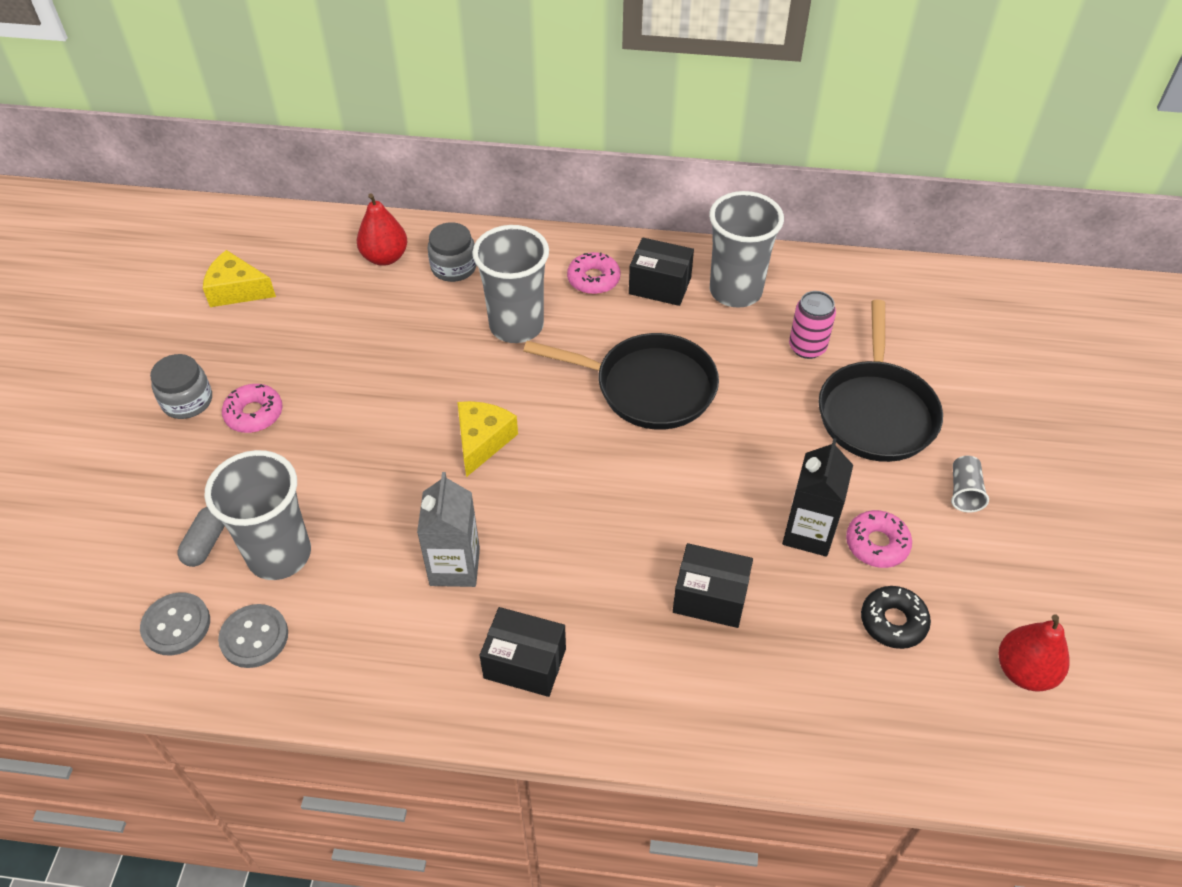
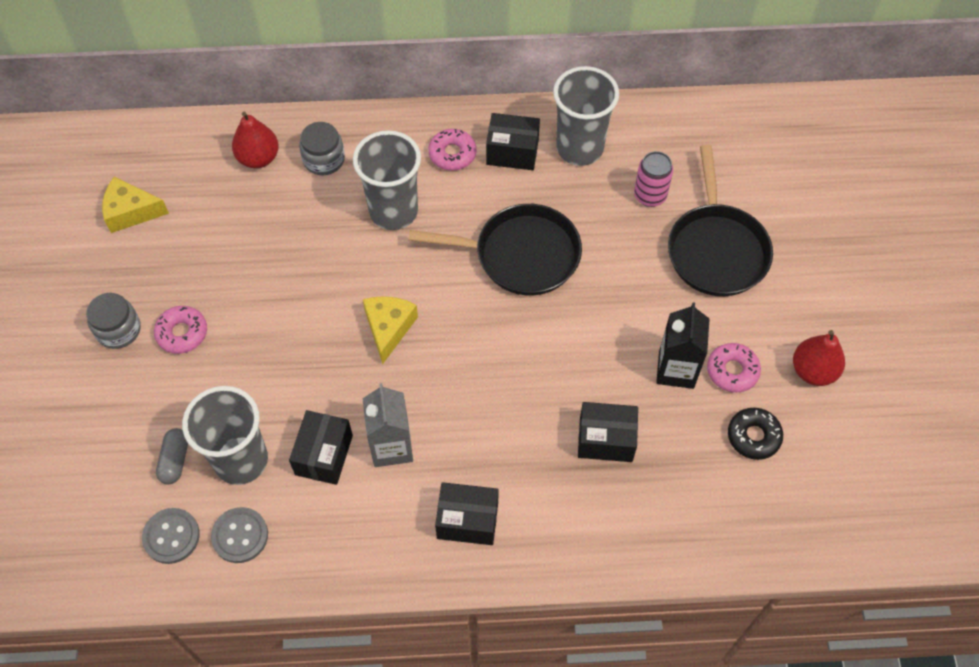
camera: 10 degrees left, 10 degrees up
(374, 563) = (324, 455): none -> black box
(964, 492) = (796, 313): grey cup -> none
(1024, 671) = (859, 461): red pear -> red pear (813, 371)

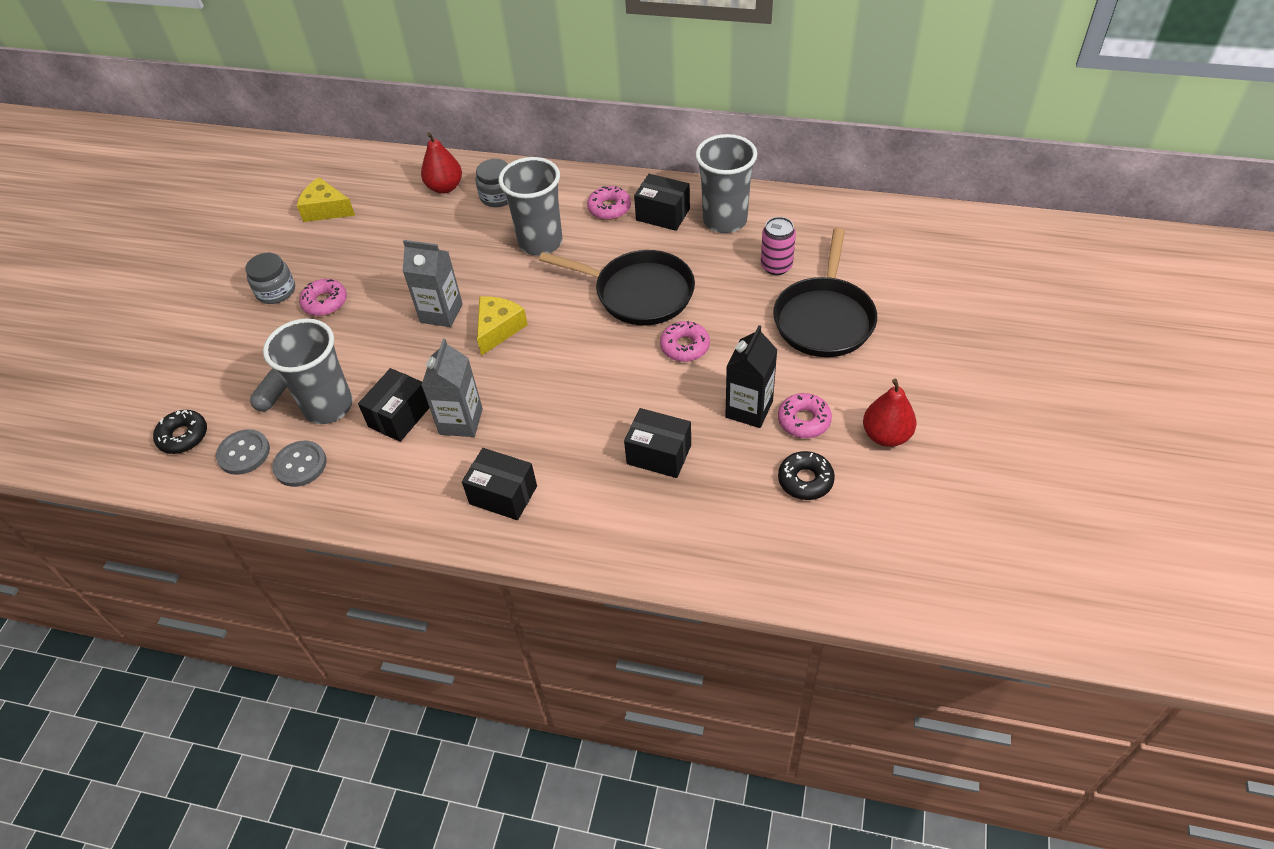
camera: 20 degrees right, 10 degrees down
(93, 532) = (183, 436): none -> black donut
(319, 321) = (441, 313): none -> grey carton
(589, 310) = (685, 346): none -> pink donut

